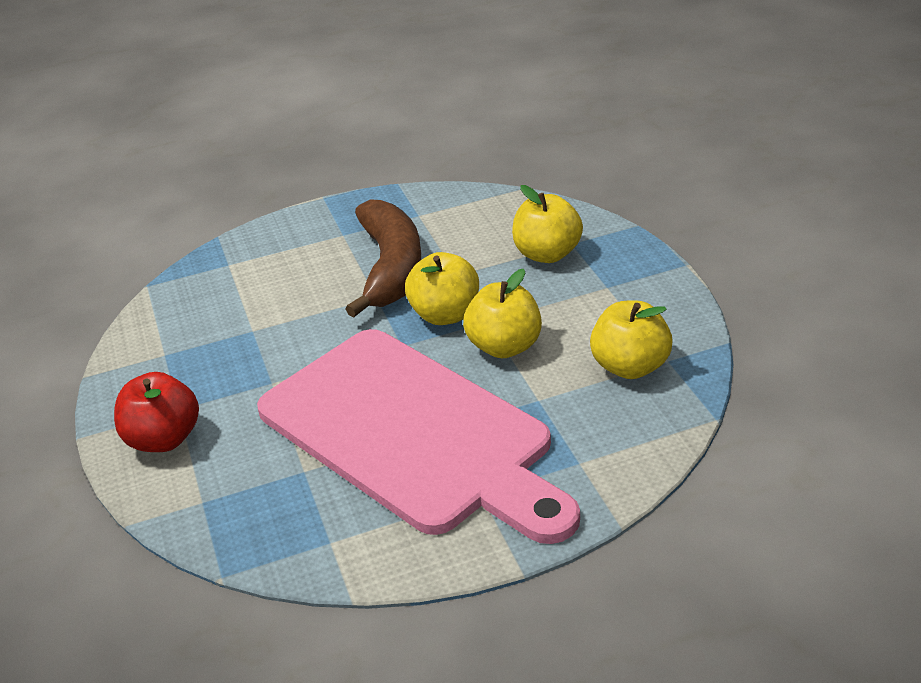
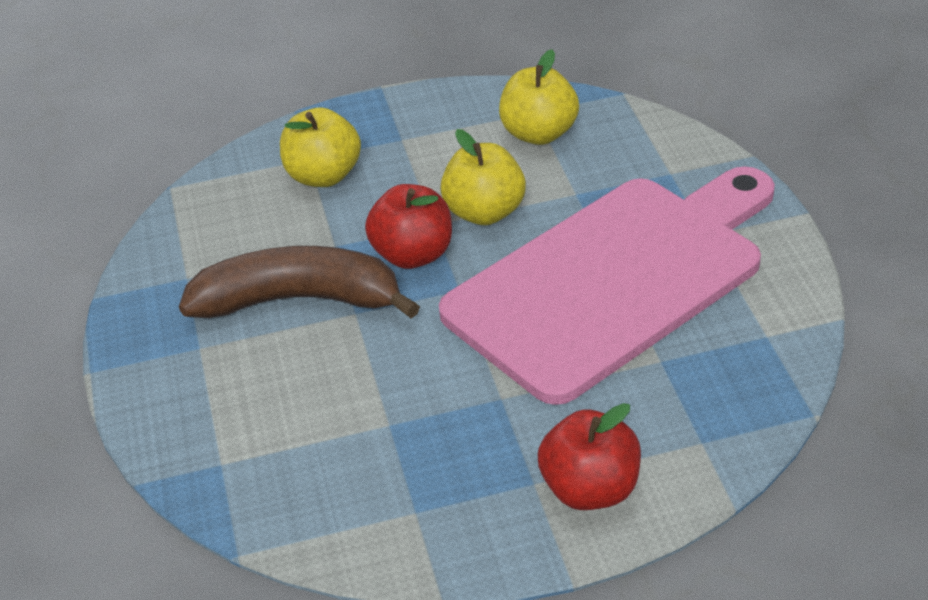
camera: 85 degrees left, 5 degrees up
(445, 315) = (413, 255): yellow apple -> red apple

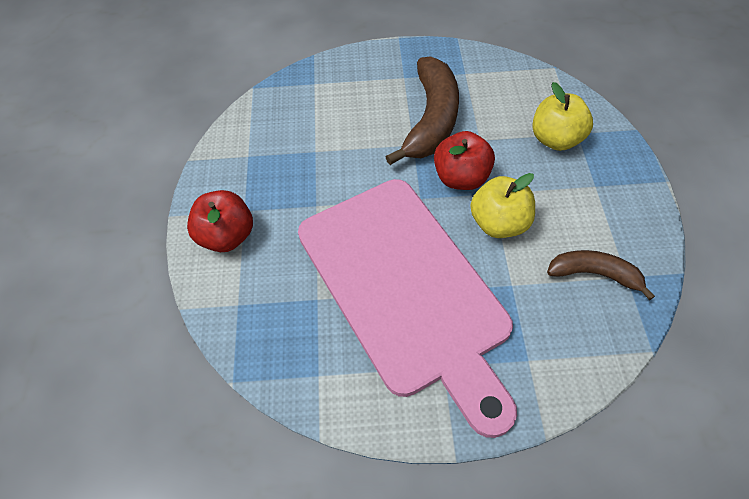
camera: 100 degrees right, 15 degrees up
(539, 133) = (594, 274): yellow apple -> brown banana

